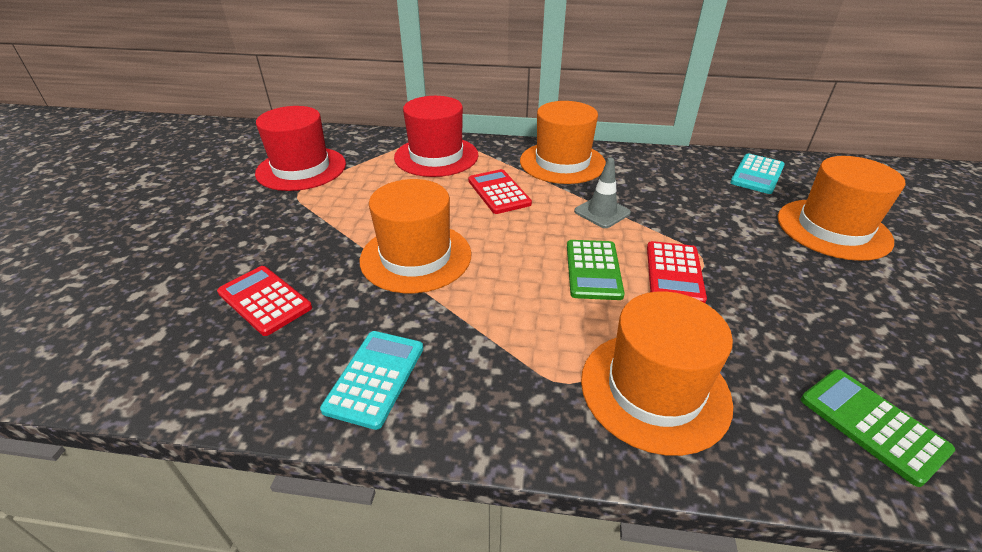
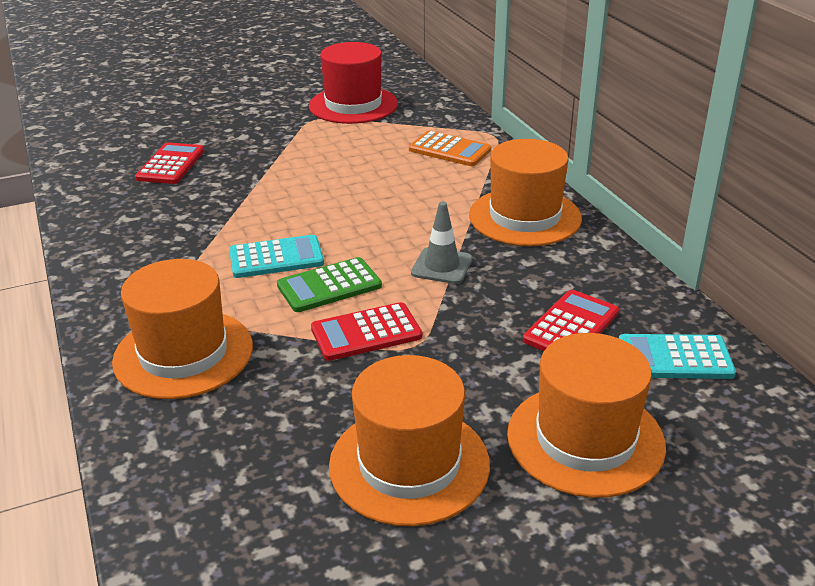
camera: 60 degrees right, 5 degrees down
(375, 378) = (121, 232): turquoise calculator -> turquoise calculator (276, 258)
(416, 257) = (271, 198): orange hat -> orange hat (409, 464)
(436, 156) = (449, 150): red hat -> orange calculator
(499, 192) = (417, 201): red calculator -> red calculator (571, 326)
(872, 424) = (213, 485): green calculator -> none

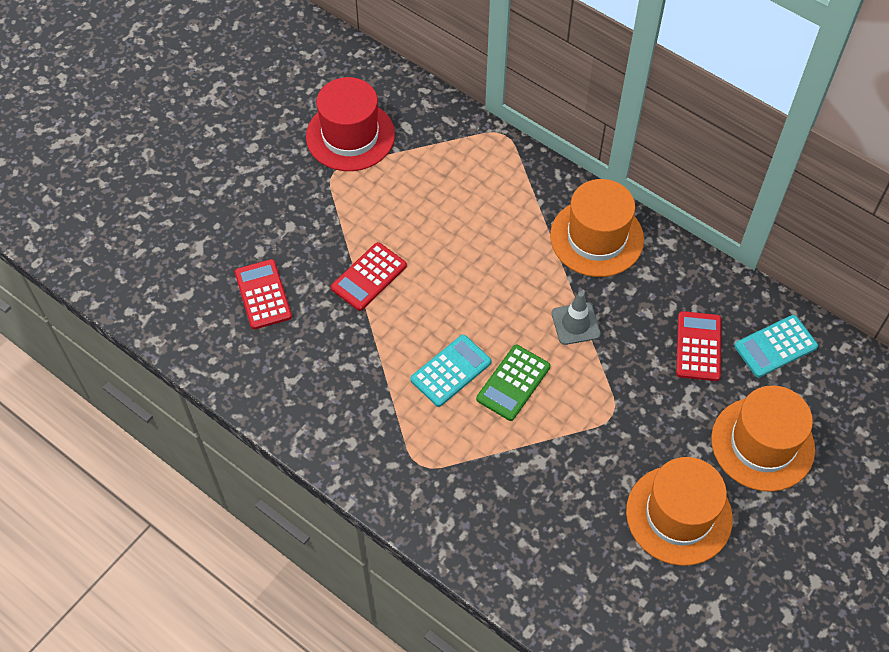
camera: 30 degrees left, 25 degrees up
(183, 353) = (469, 498): orange hat -> none
(366, 333) = (573, 417): red calculator -> red calculator (369, 277)
(449, 150) = (482, 171): orange calculator -> none

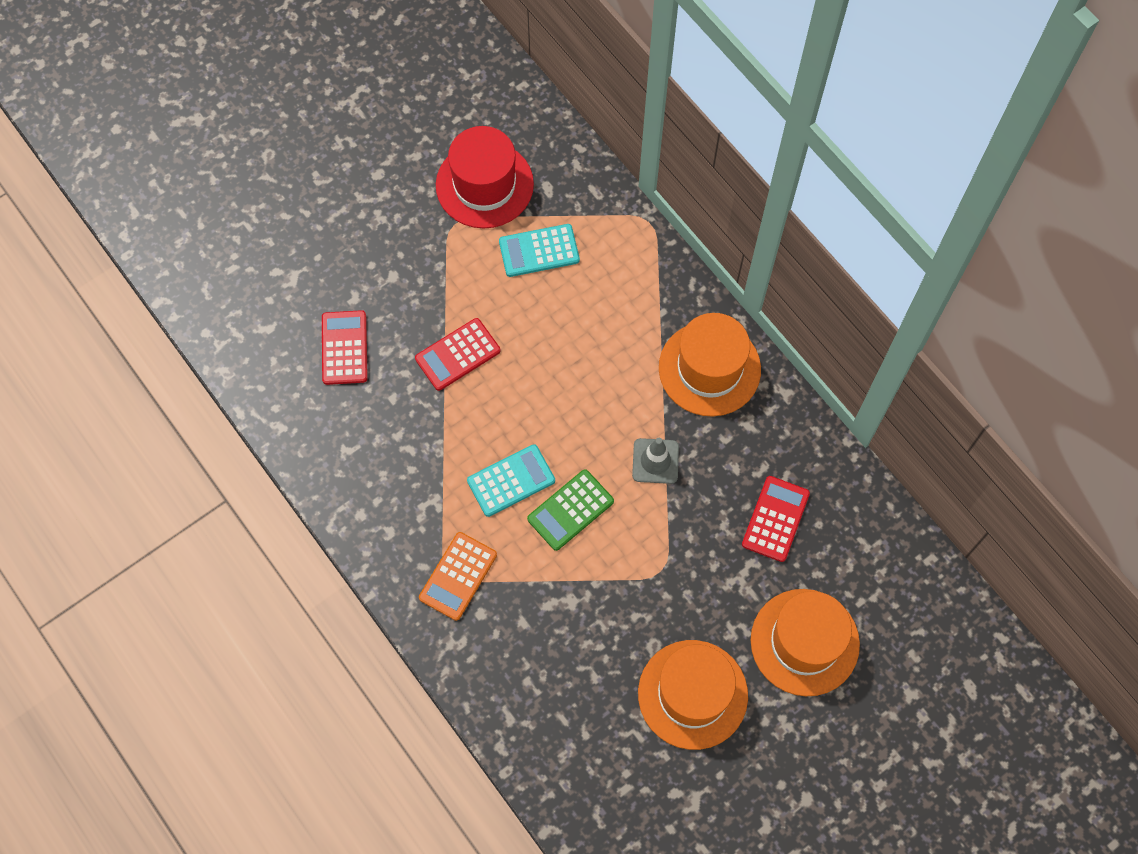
camera: 15 degrees right, 10 degrees up
(428, 465) = (458, 576): none -> orange calculator
(775, 346) = (857, 539): turquoise calculator -> turquoise calculator (539, 251)

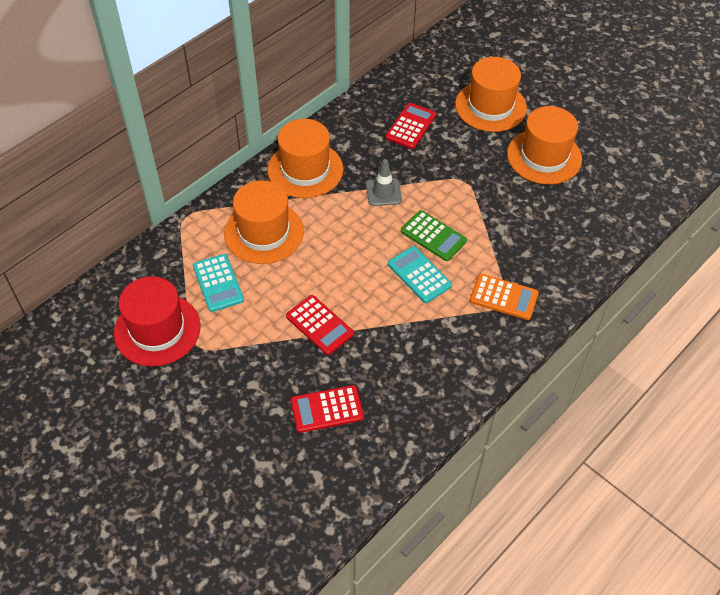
camera: 100 degrees left, 15 degrees down
(609, 308) = (264, 232): none -> orange hat
(775, 519) = (410, 126): red calculator -> red calculator turned 105 degrees clockwise

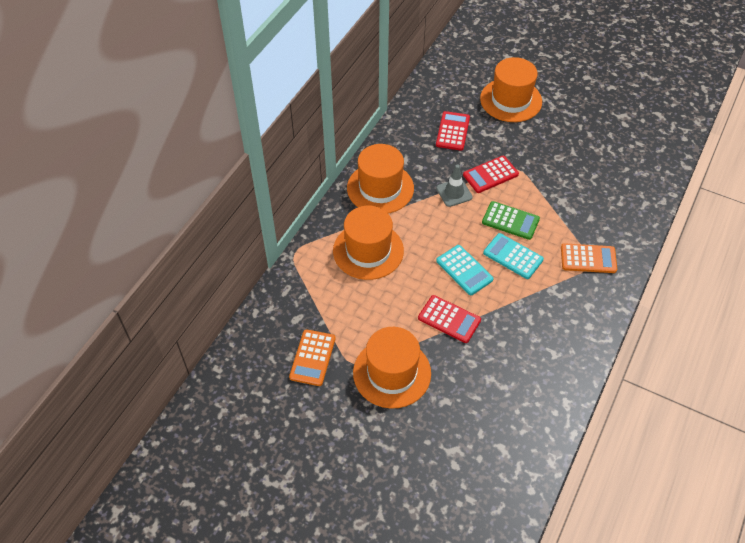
camera: 15 degrees left, 0 degrees up
(157, 329) = (312, 358): red hat -> orange calculator
(218, 283) = (348, 304): turquoise calculator -> turquoise calculator (464, 270)
(327, 409) = (485, 389): red calculator -> red calculator (490, 175)
(544, 156) = (571, 133): orange hat -> orange hat (392, 373)

